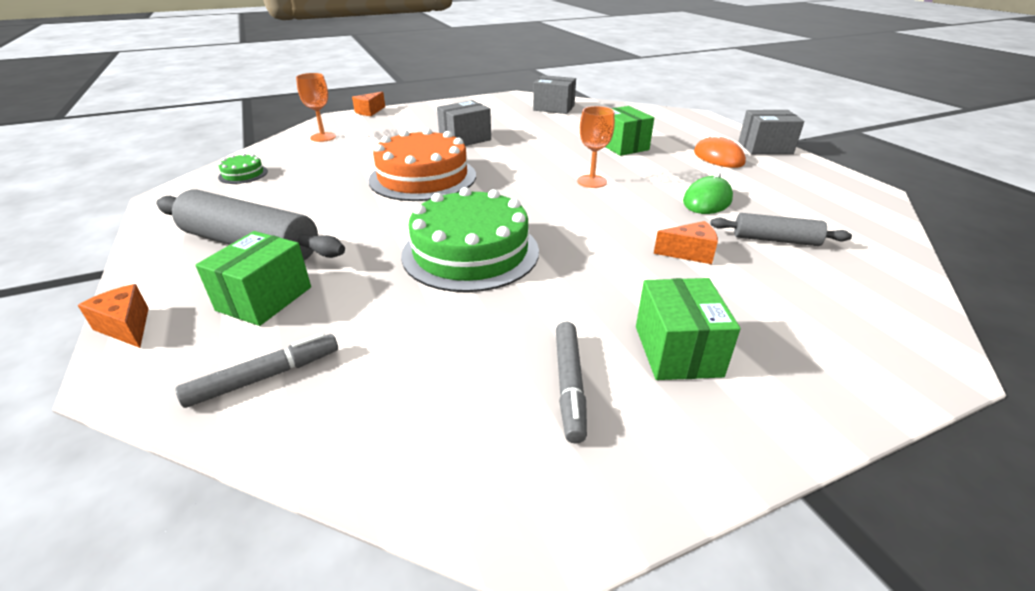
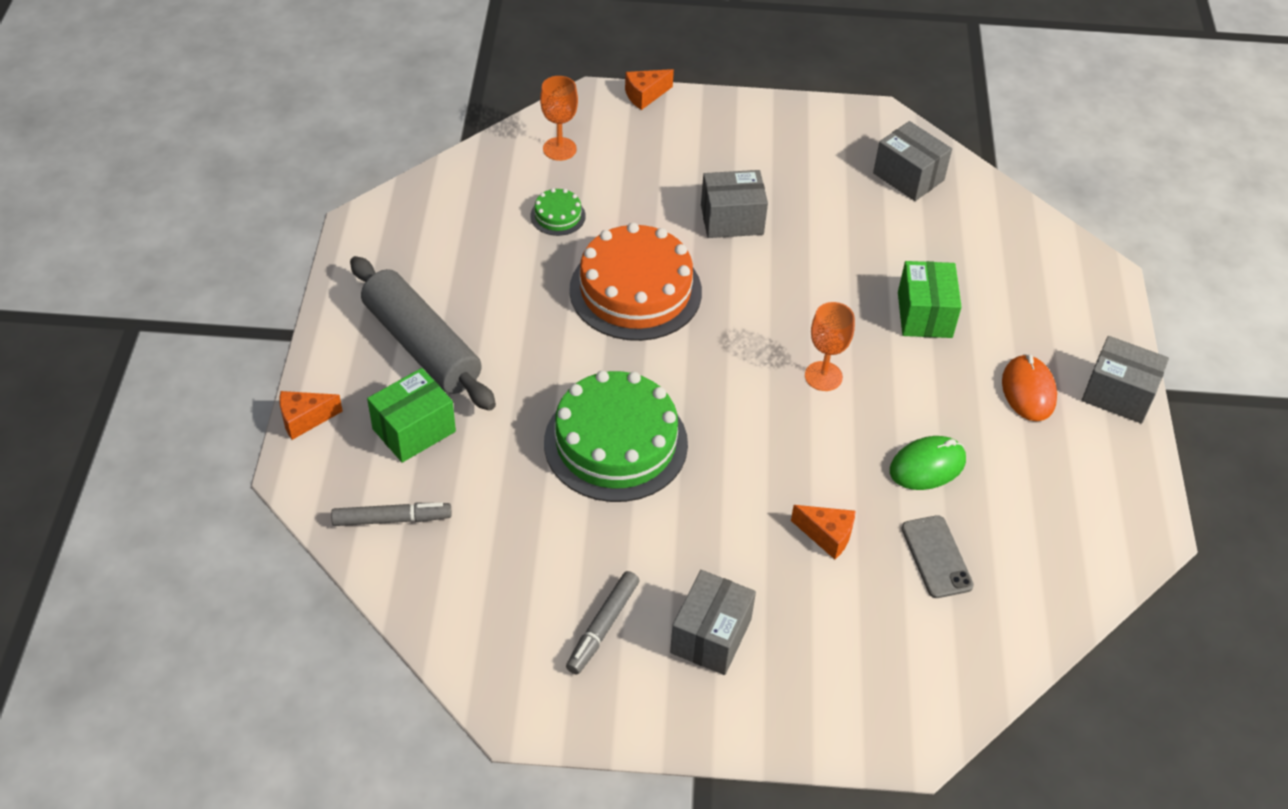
camera: 25 degrees right, 15 degrees up
(126, 327) = (304, 420): orange cheese -> orange cheese turned 90 degrees counterclockwise
(243, 174) = (445, 207): green cake -> green cake (558, 216)
(677, 351) = (711, 636): green box -> grey box
(775, 240) = (936, 557): grey rolling pin -> grey phone

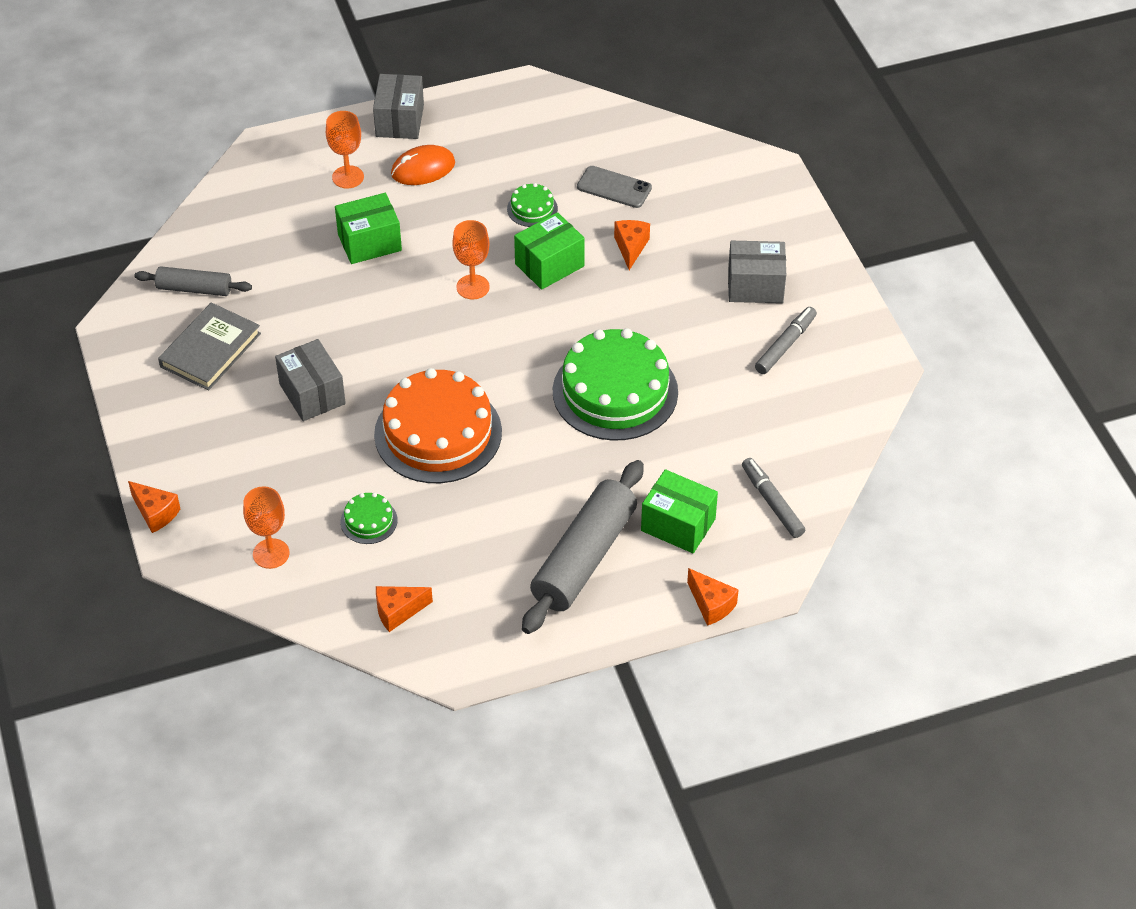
camera: 110 degrees left, 0 degrees up
(446, 206) = (398, 612): none -> orange cheese
(602, 627) = (785, 345): grey marker -> grey marker turned 60 degrees counterclockwise
(821, 169) = (210, 350): none -> grey book
(829, 451) = (549, 265): none -> green box
(908, 176) = (194, 289): grey box -> grey rolling pin
(927, 466) = (532, 209): green mouse -> green cake
(936, 557) = (614, 187): grey phone -> grey phone turned 60 degrees clockwise
(1034, 325) = (348, 177): none -> orange goblet

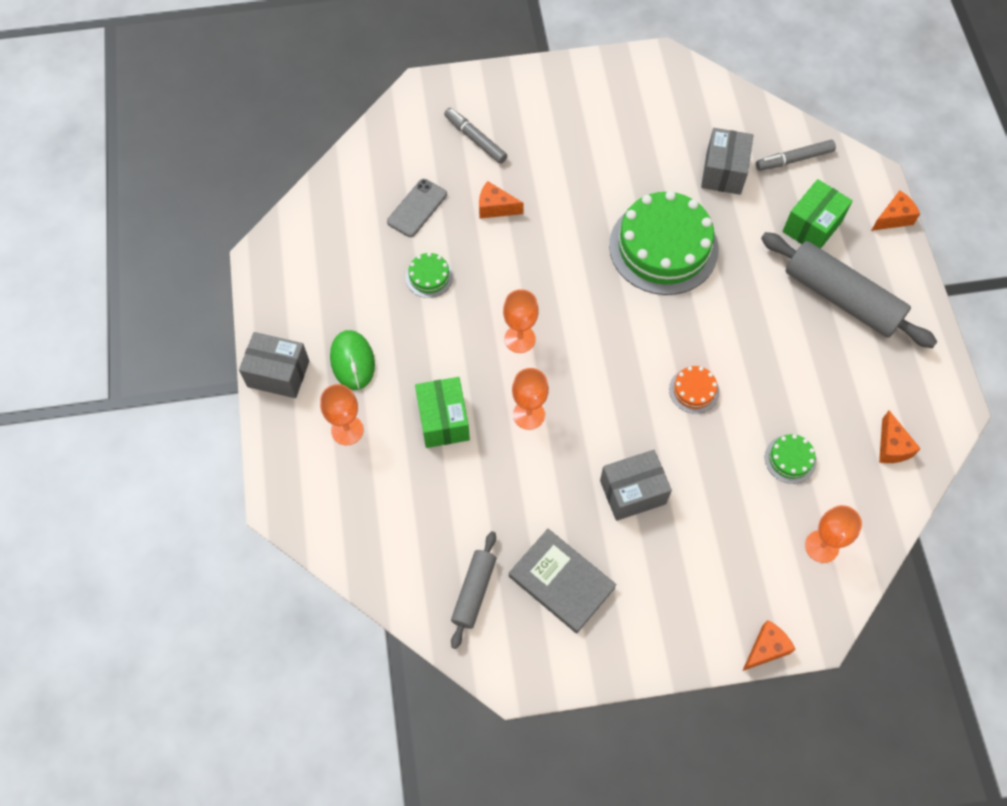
camera: 80 degrees left, 15 degrees up
(386, 304) = (528, 414): none -> orange goblet
(423, 168) = (352, 361): orange mouse -> green mouse
(438, 433) = (694, 390): orange cake -> orange cake, size x0.43
(549, 265) = (504, 273): green box -> none
(755, 286) = (559, 126): grey box -> grey box (723, 172)
(785, 345) = (629, 119): grey marker -> grey marker (475, 139)

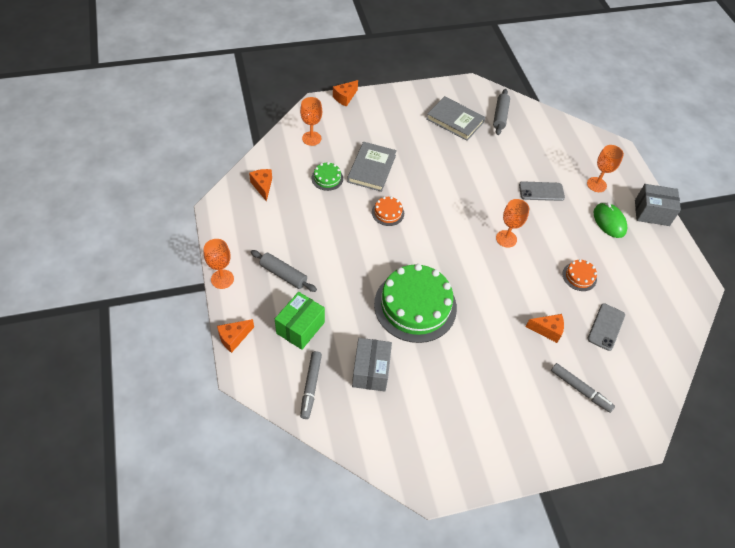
camera: 170 degrees right, 10 degrees down
(429, 276) = (579, 276): green cake -> orange cake
(443, 420) = (541, 191): green box -> grey phone
(528, 414) = (490, 196): orange goblet -> orange goblet (222, 279)
(632, 492) = (421, 160): grey box -> none
(717, 476) = (372, 168): none -> grey book
(794, 159) = (310, 386): grey marker -> grey marker turned 120 degrees clockwise
(842, 298) = (283, 274): grey rolling pin -> grey rolling pin, size x0.56

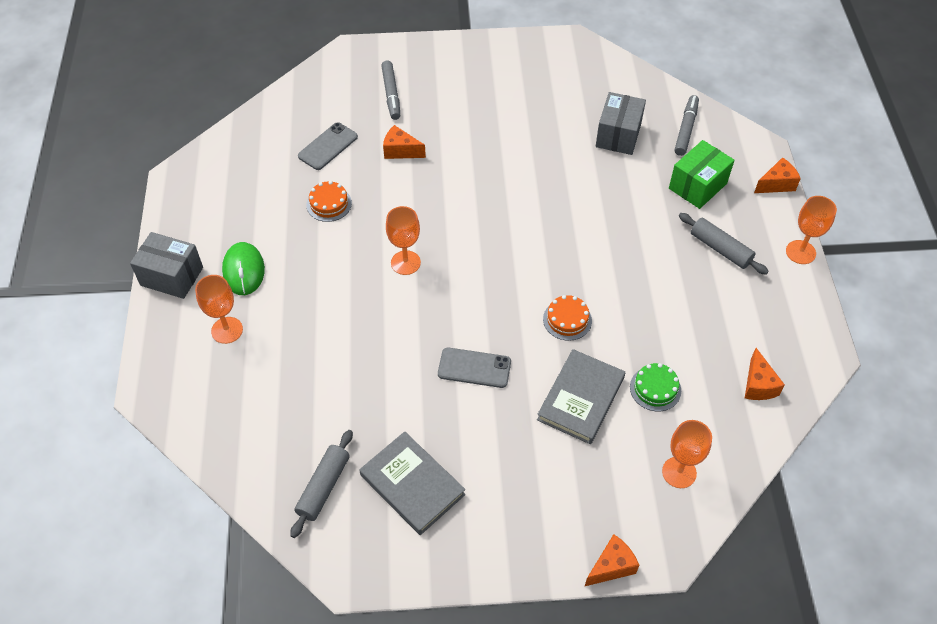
camera: 165 degrees left, 0 degrees up
(415, 306) = (553, 194): green cake -> none
(541, 191) = (320, 328): grey phone -> grey phone (474, 368)
(580, 390) = (391, 94): grey marker -> grey marker turned 150 degrees counterclockwise

